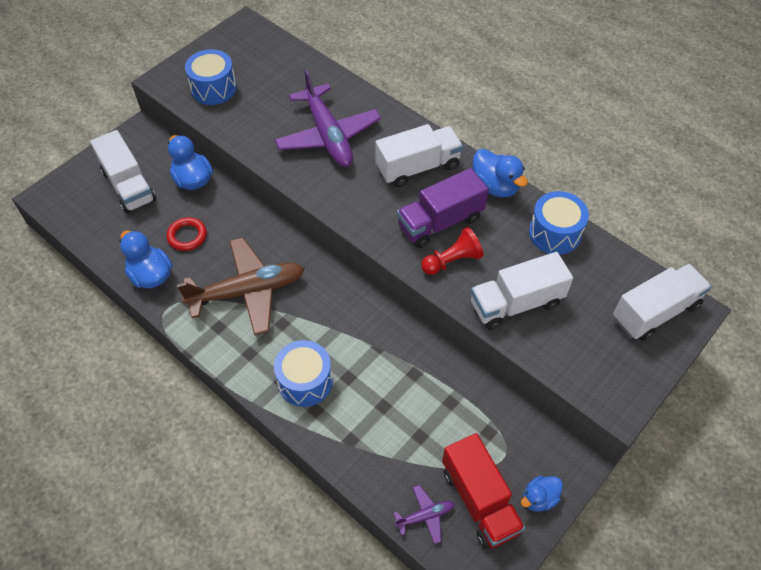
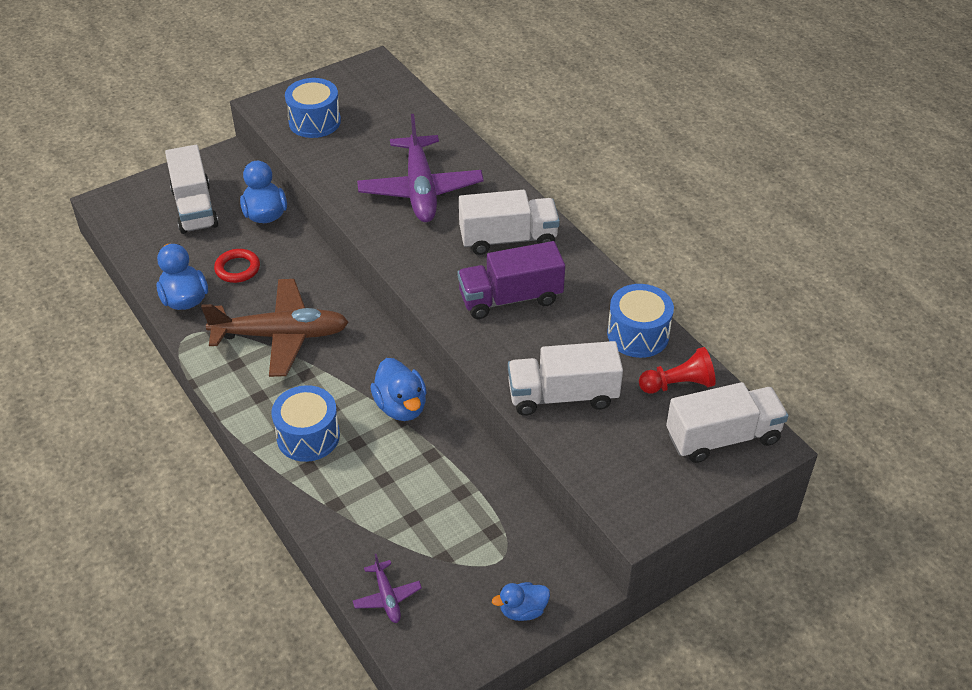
camera: 15 degrees right, 10 degrees down
(425, 516) = (387, 597): purple plane -> purple plane turned 75 degrees clockwise
(452, 261) = (507, 339): red pawn -> red pawn (678, 384)
(479, 500) = (454, 596): red truck -> none
(495, 186) = (588, 274): blue duck -> blue duck (401, 406)

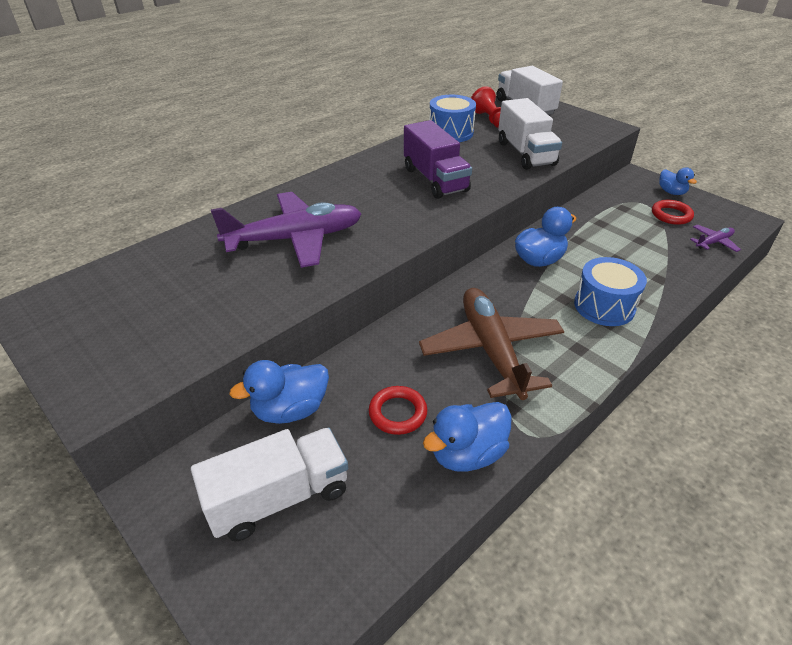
camera: 100 degrees left, 5 degrees down
(314, 121) = (154, 339): blue drum -> none
(461, 580) = (671, 215): none -> red ring
(508, 239) = (361, 187): white truck -> none

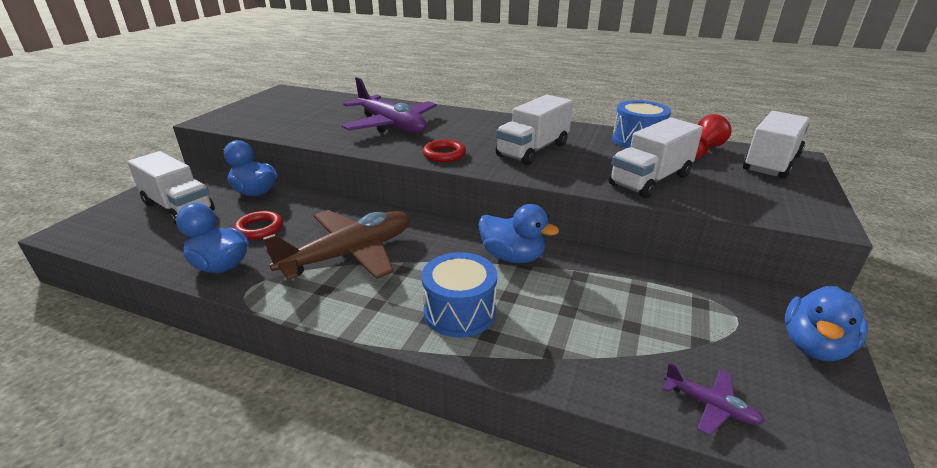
camera: 65 degrees right, 10 degrees down
(435, 180) = (533, 150): purple truck -> white truck
(671, 192) = (814, 346): blue duck -> blue duck, size x1.57
(671, 215) = (739, 351): red ring -> red ring (444, 154)

